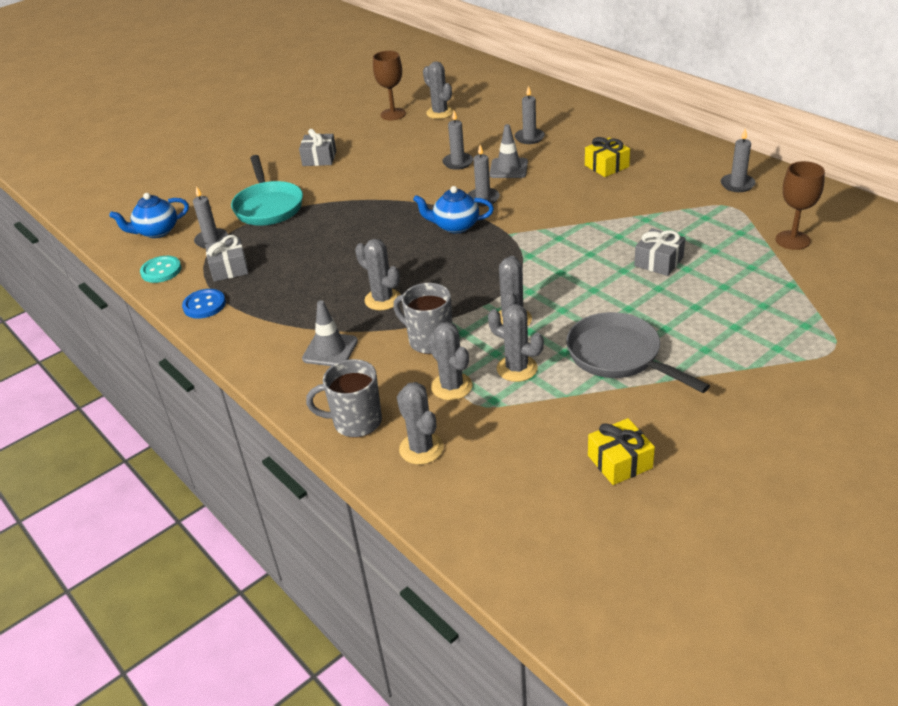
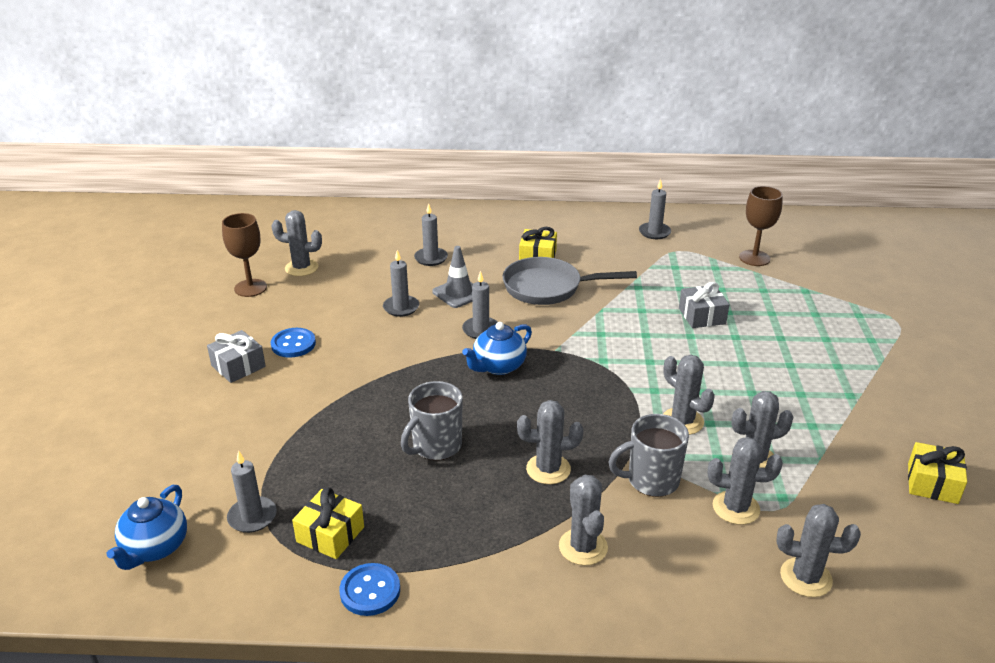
camera: 50 degrees left, 5 degrees down
(161, 271) = (243, 588): turquoise button -> none
(229, 268) = (330, 534): grey gift -> yellow gift
(268, 206) = (262, 444): turquoise pan -> none
(330, 350) = (583, 547): grey traffic cone -> grey cactus
(356, 422) = (720, 596): grey mug -> grey mug (435, 446)
(364, 158) = (293, 344): none -> blue button
(618, 356) = (799, 404): grey pan -> grey pan (548, 288)

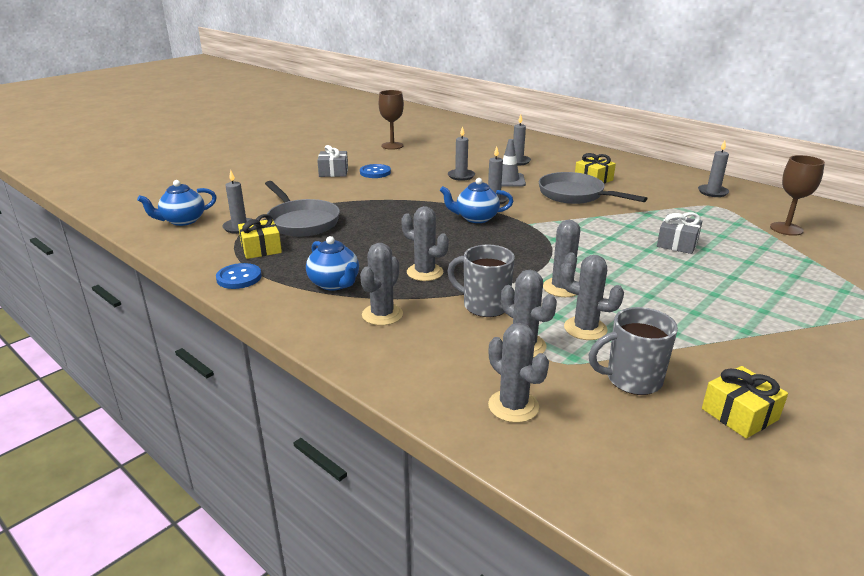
camera: 40 degrees right, 5 degrees down
(301, 268) = (433, 145): grey cactus -> none
(318, 468) = (301, 222): none -> grey pan
(435, 446) = (376, 237): grey mug -> grey mug (632, 379)
(484, 536) = (334, 284): none -> blue teapot

